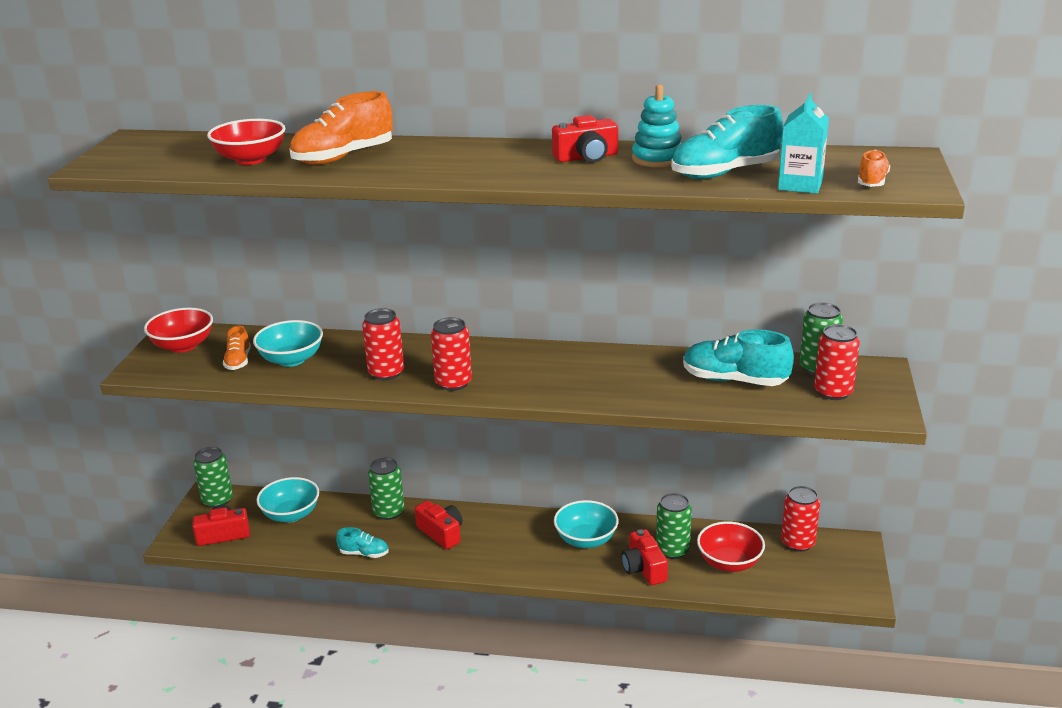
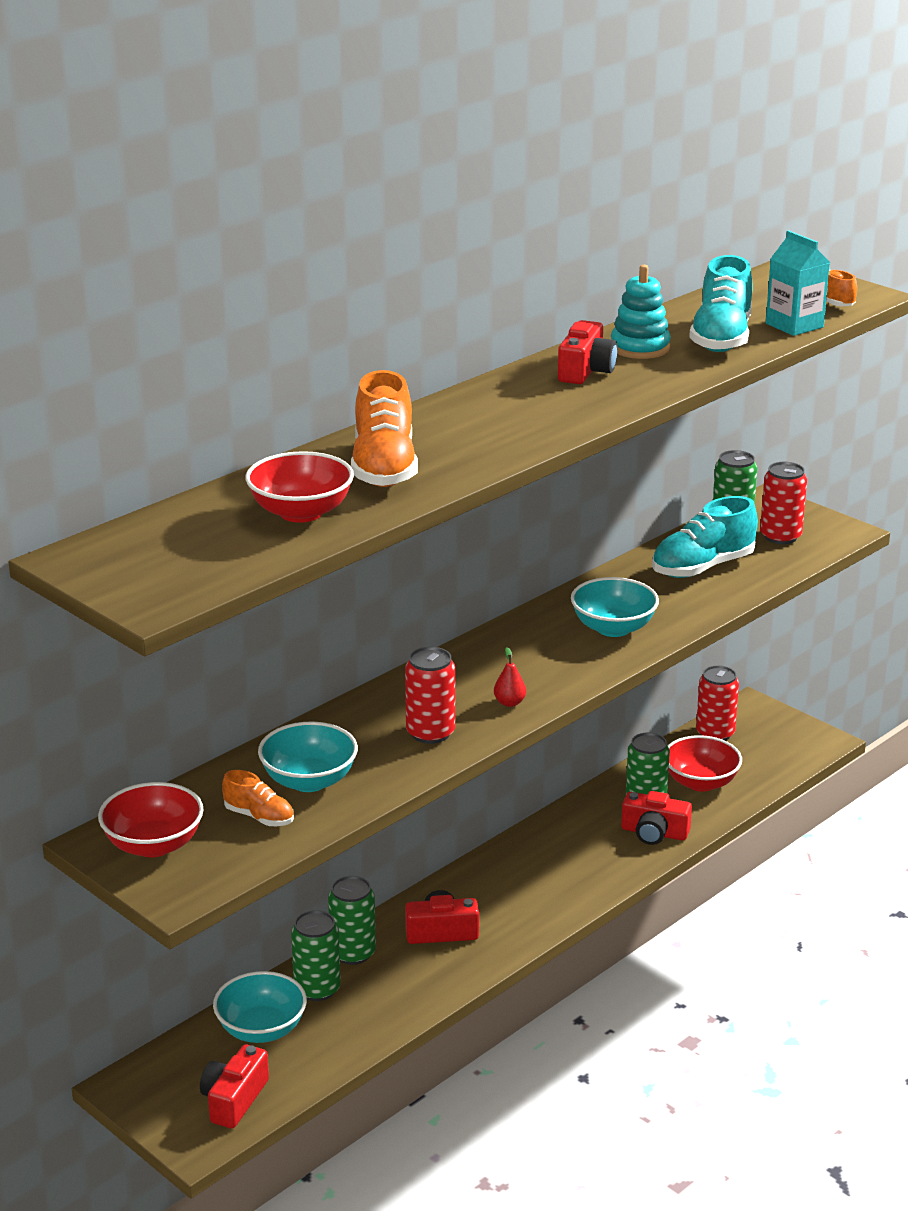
camera: 55 degrees left, 0 degrees up
(217, 500) = (147, 1080): green can -> green can (317, 989)
(364, 553) = (412, 1001): turquoise shoe -> none
(453, 383) = (509, 703): red can -> red pear
(586, 540) = (568, 845): turquoise bowl -> turquoise bowl (613, 628)

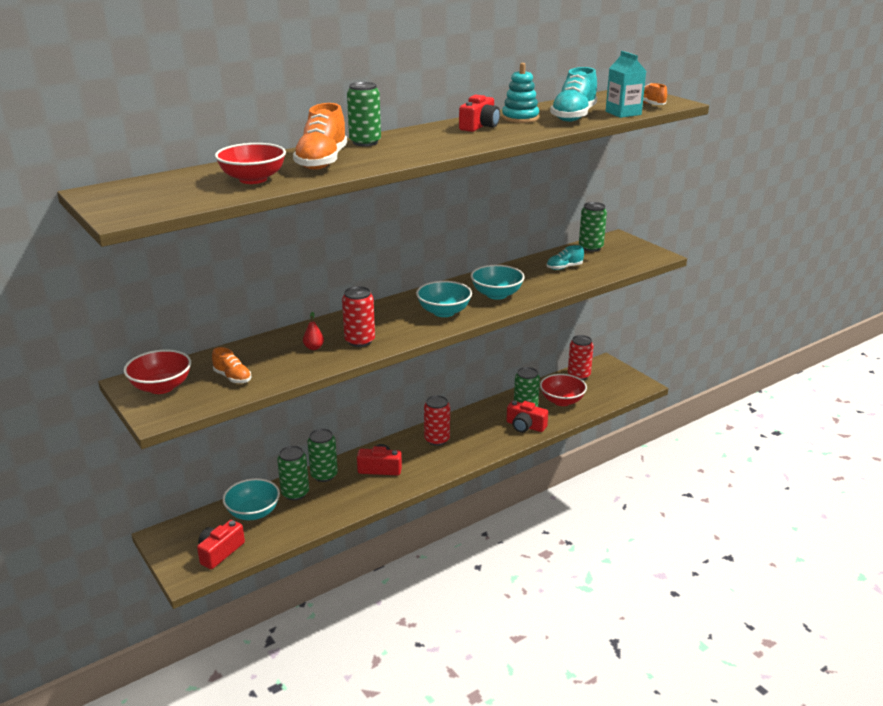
camera: 10 degrees right, 0 degrees up
(309, 781) = (273, 360): turquoise bowl -> turquoise bowl (444, 312)
(425, 420) = (365, 142): none -> green can
(509, 703) = (415, 329): red pear -> red pear (314, 348)
(702, 567) = (564, 267): turquoise shoe -> turquoise shoe, size x0.54
(780, 536) = (618, 255): red can -> red can (437, 439)

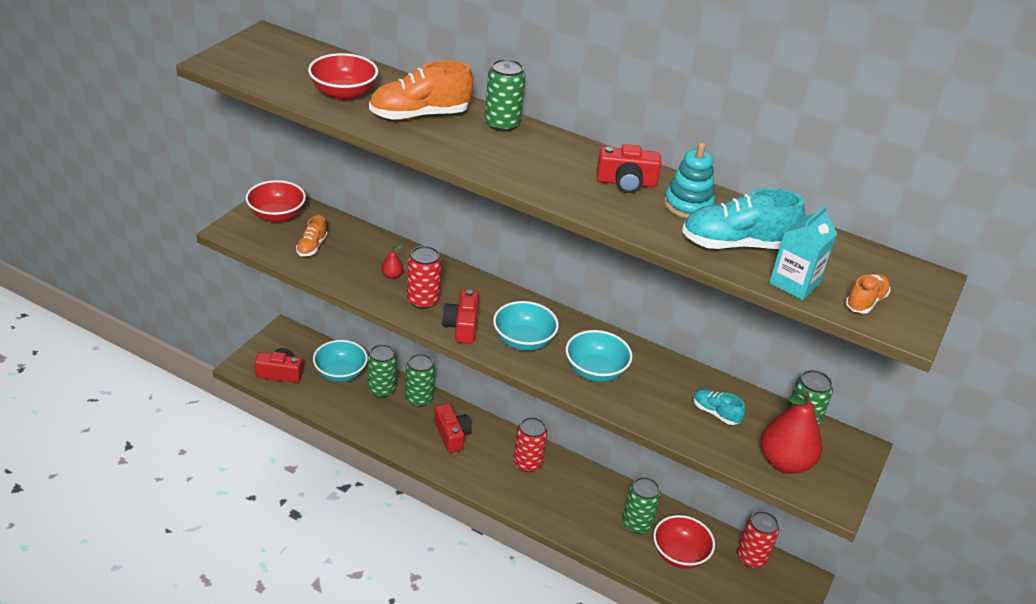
camera: 60 degrees right, 10 degrees up
(525, 426) = (602, 532): red camera -> red camera (462, 326)
(620, 260) = (784, 462): none -> red pear

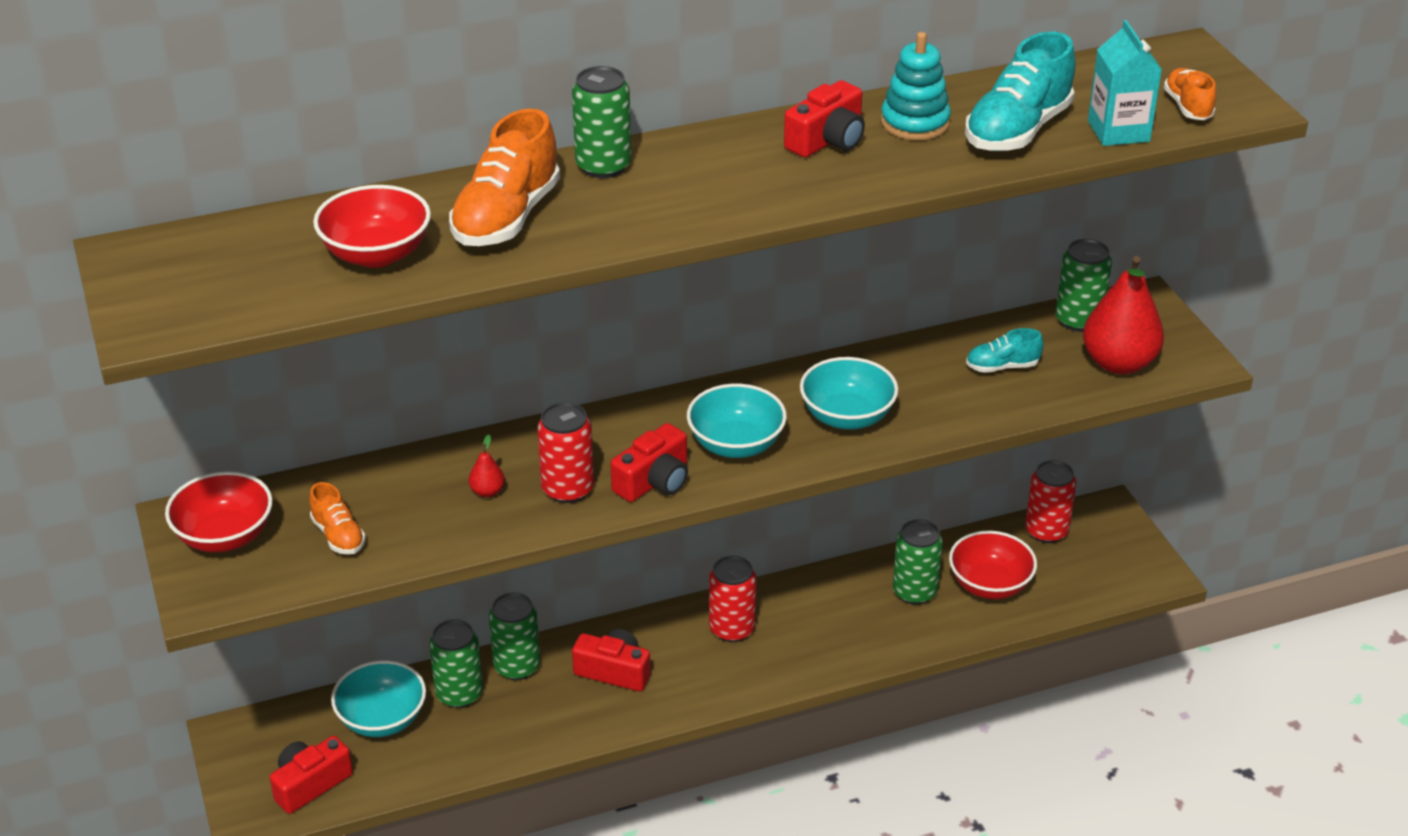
camera: 45 degrees left, 0 degrees up
(462, 326) = (654, 481): red camera -> red camera turned 90 degrees counterclockwise

